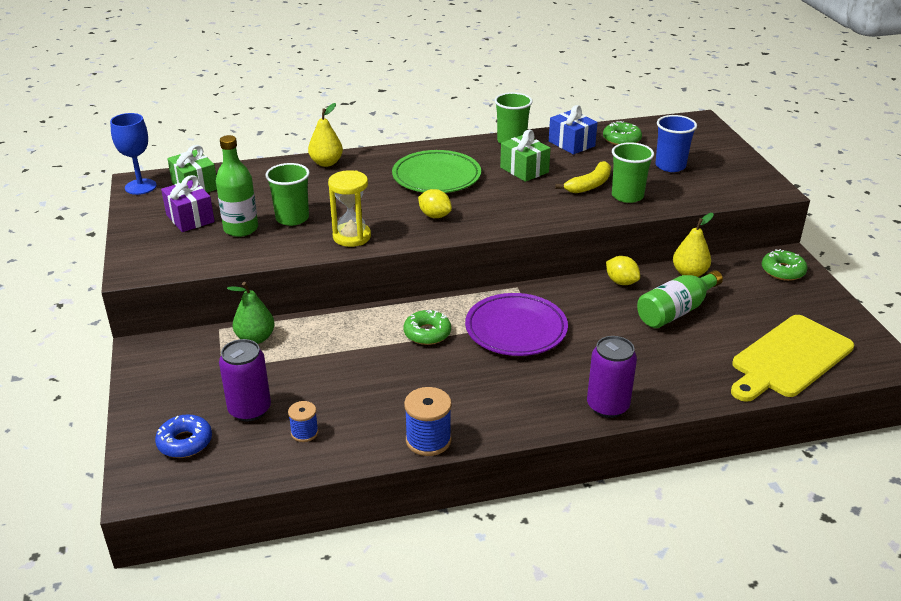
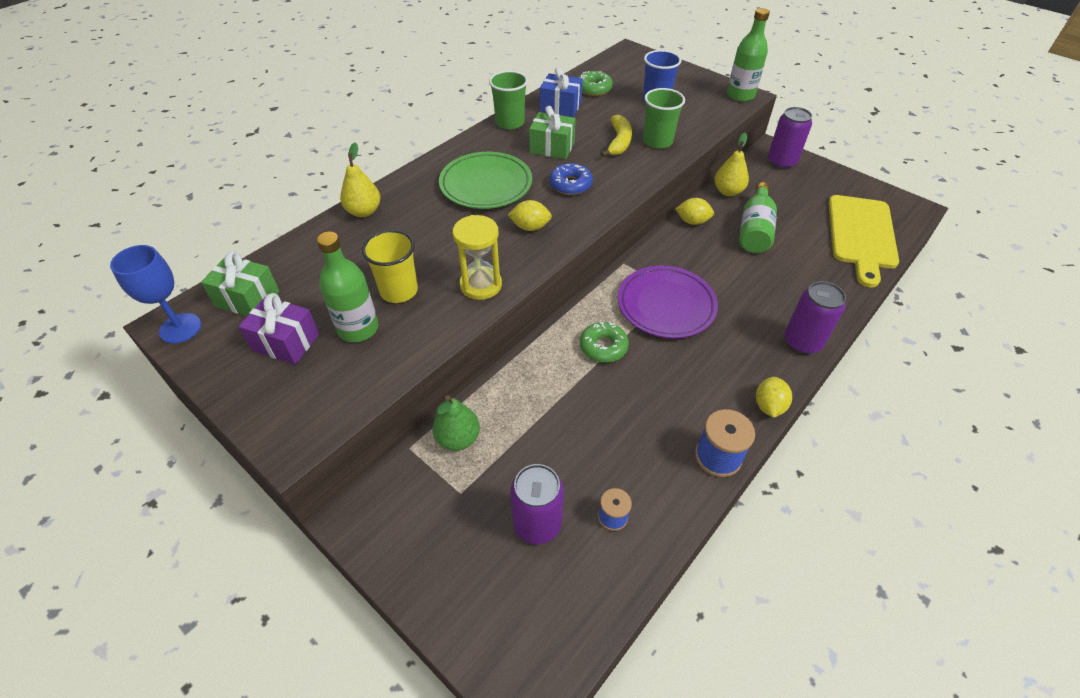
camera: 35 degrees left, 15 degrees up
(185, 442) = (515, 605): blue donut -> blue donut (570, 184)
(292, 218) = (399, 291): green cup -> yellow cup
(515, 431) = (768, 406): none -> yellow lemon
(766, 188) = (740, 95): none -> green bottle
(783, 271) = (781, 162): green donut -> purple can

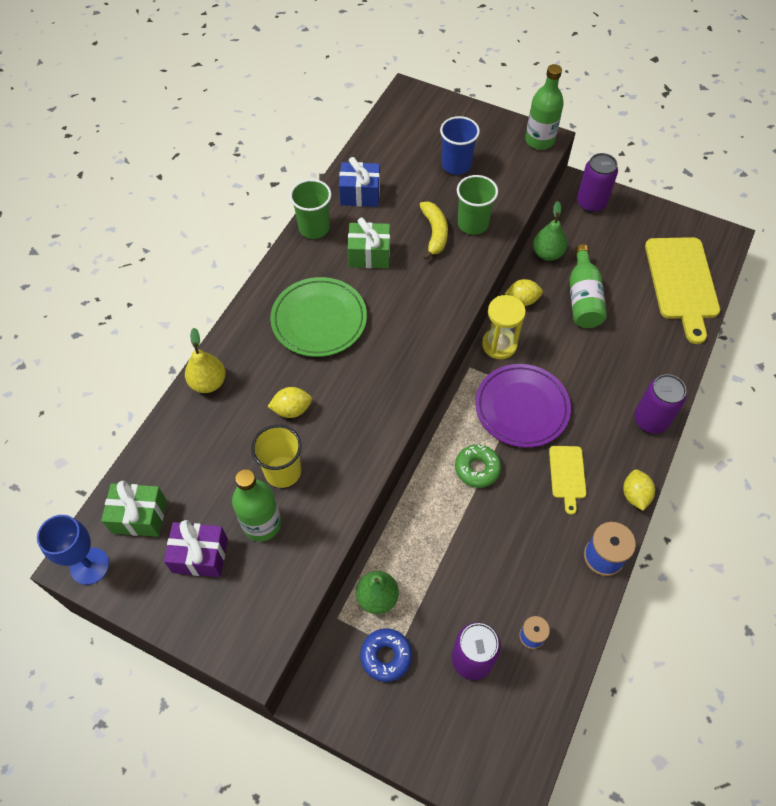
camera: 15 degrees left, 10 degrees up
(481, 285) = (358, 446): yellow hourglass -> yellow hourglass (499, 345)
(530, 227) = (381, 365): yellow lemon -> yellow lemon (292, 409)
(570, 184) = (403, 301): blue donut -> blue donut (386, 656)
(594, 89) = (387, 160): green donut -> none
(697, 372) = (567, 475): none -> yellow cutting board
(728, 191) = (547, 254): yellow pear -> green pear

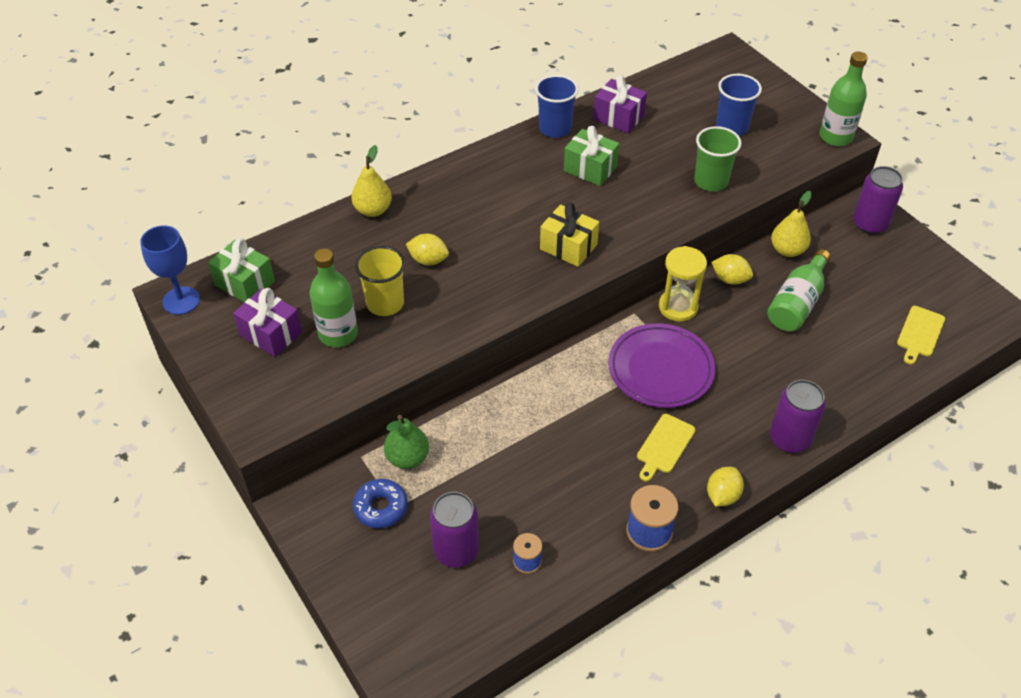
camera: 30 degrees right, 10 degrees down
(314, 228) = (555, 128): green cup -> blue cup
(319, 320) = (504, 202): green plate -> none
(360, 194) = (618, 117): blue gift -> purple gift
(401, 339) = (568, 247): none -> yellow gift
(434, 233) = (666, 175): yellow banana -> none
(477, 468) = (578, 399): green donut -> none
(547, 254) = (787, 250): green pear -> yellow pear
(682, 282) = (920, 333): yellow cutting board -> yellow cutting board, size x0.50

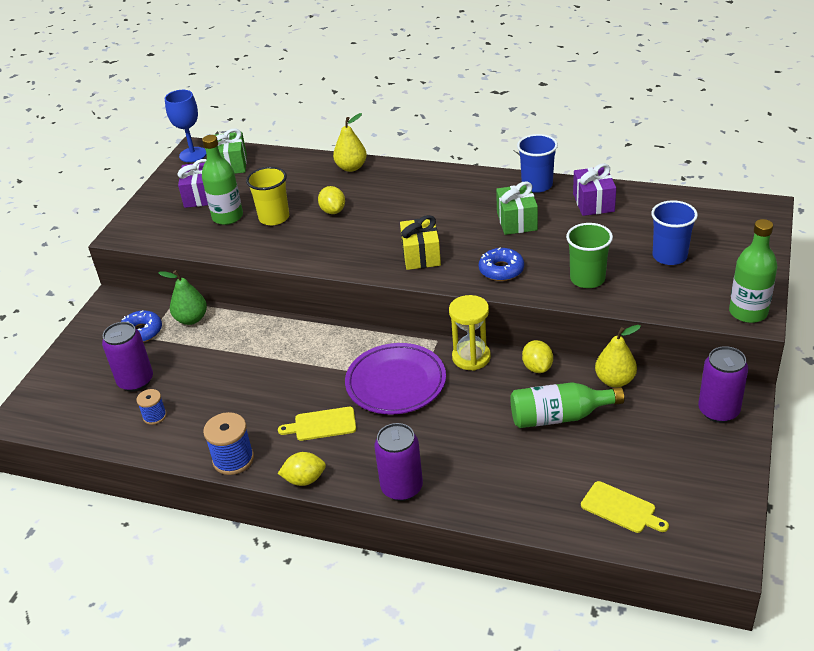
camera: 55 degrees right, 10 degrees down
(645, 216) = (501, 270): none -> blue donut
(920, 333) = (621, 508): yellow cutting board -> yellow cutting board turned 135 degrees counterclockwise

